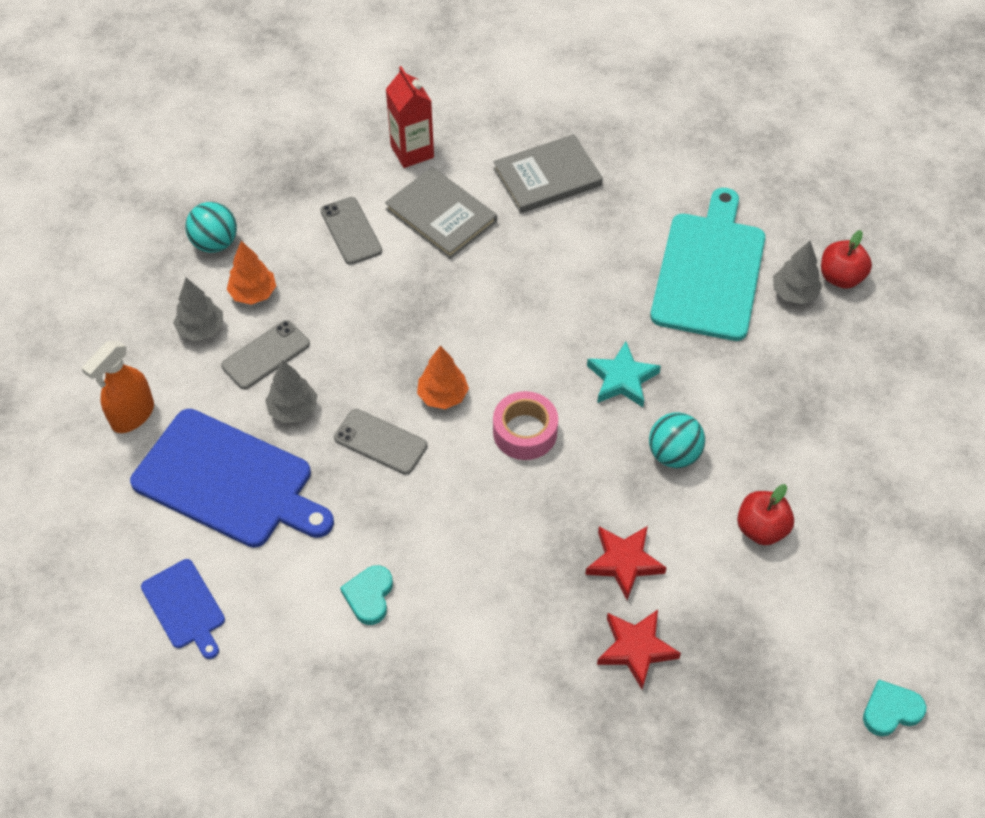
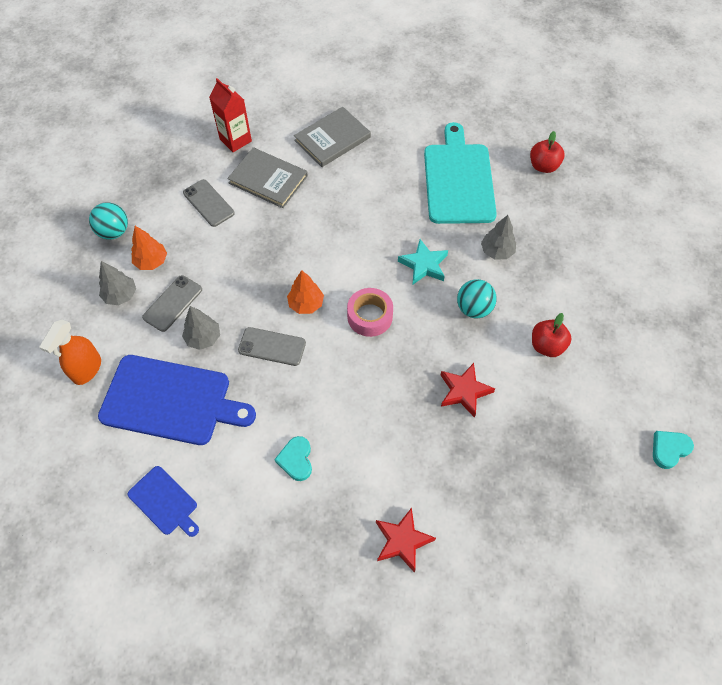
camera: 15 degrees left, 5 degrees up
(636, 649) = (491, 450): red star -> red star (402, 541)
(794, 293) = (517, 183): grey tree -> grey tree (497, 251)

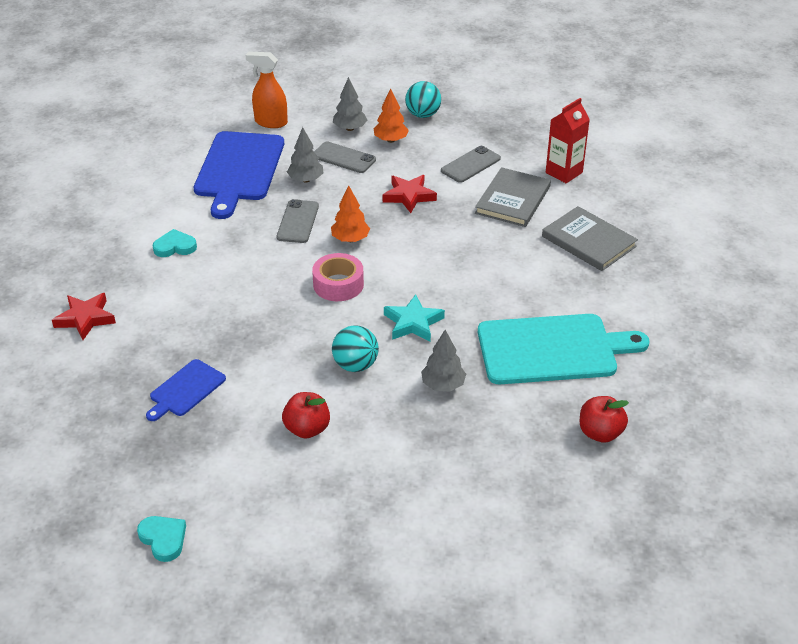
camera: 85 degrees right, 20 degrees down
(164, 502) = (142, 178): blue cutting board -> blue cutting board (185, 390)
(464, 391) = (246, 358): red star -> red star (409, 196)

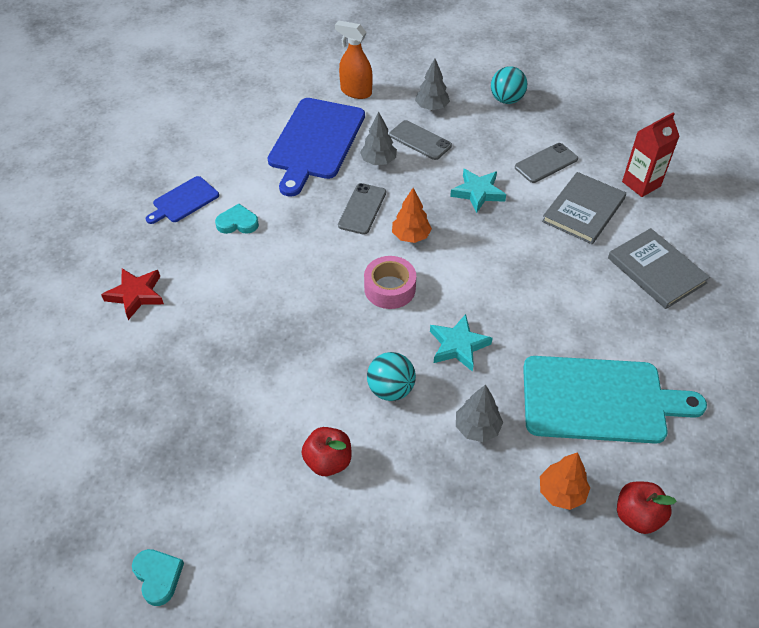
camera: 10 degrees right, 10 degrees up
(185, 390) = (215, 394): blue cutting board -> blue cutting board (184, 201)
(391, 140) = (470, 125): orange tree -> orange tree (561, 492)
(409, 196) = (478, 192): red star -> turquoise star

